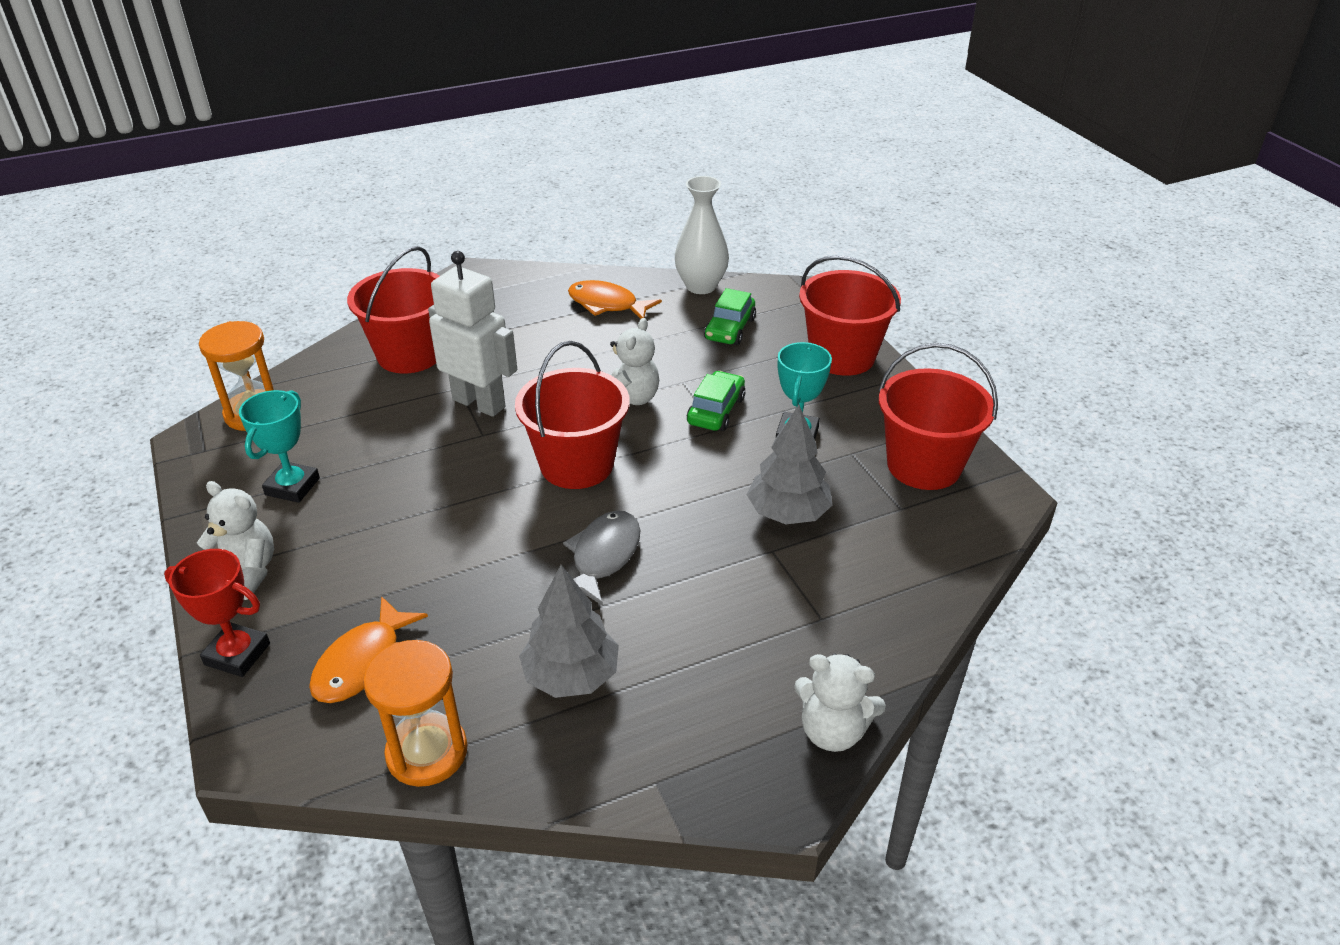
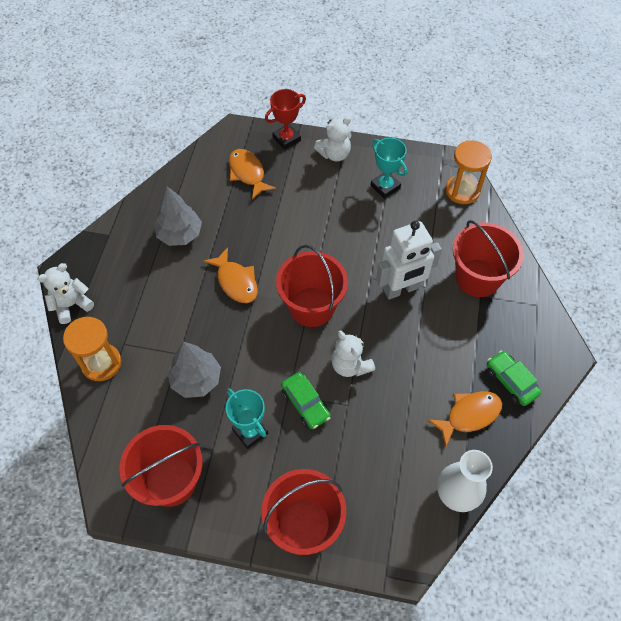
camera: 125 degrees right, 20 degrees up
(427, 752) = (186, 175): orange hourglass -> orange hourglass (101, 363)
(603, 557) = (236, 281): grey fish -> orange fish
(729, 329) = (386, 474): green car -> green car (511, 381)

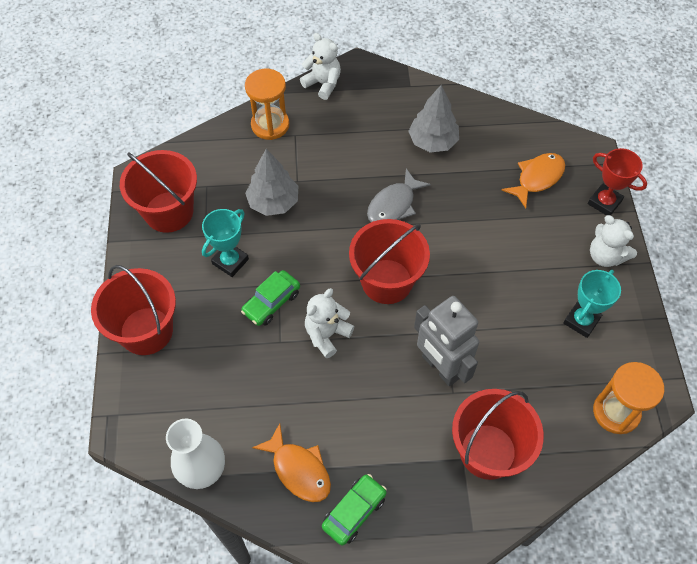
camera: 75 degrees right, 0 degrees up
(236, 281) = (394, 205): orange fish -> grey fish
(401, 289) = (440, 367): white robot -> grey robot

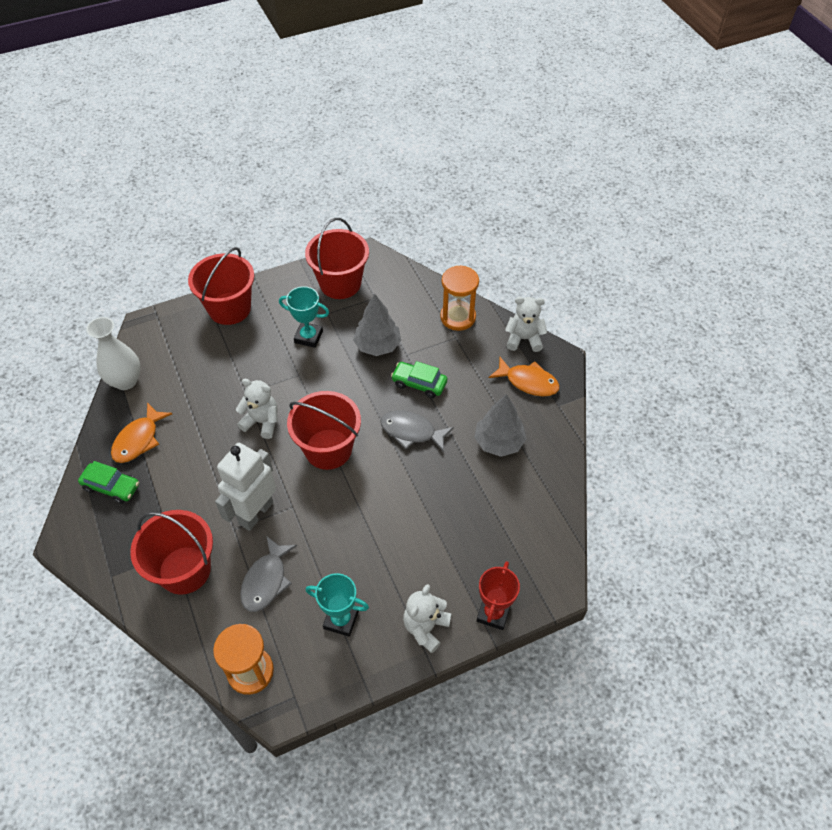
camera: 70 degrees right, 5 degrees down
(271, 302) = (280, 376): green car -> green car (419, 383)
(323, 84) = (524, 339): white teddy bear -> white teddy bear turned 105 degrees counterclockwise
(440, 367) = (255, 513): grey robot -> white robot
(522, 375) = (266, 580): none -> grey fish
(537, 178) = (496, 543): orange fish -> orange fish (528, 382)

